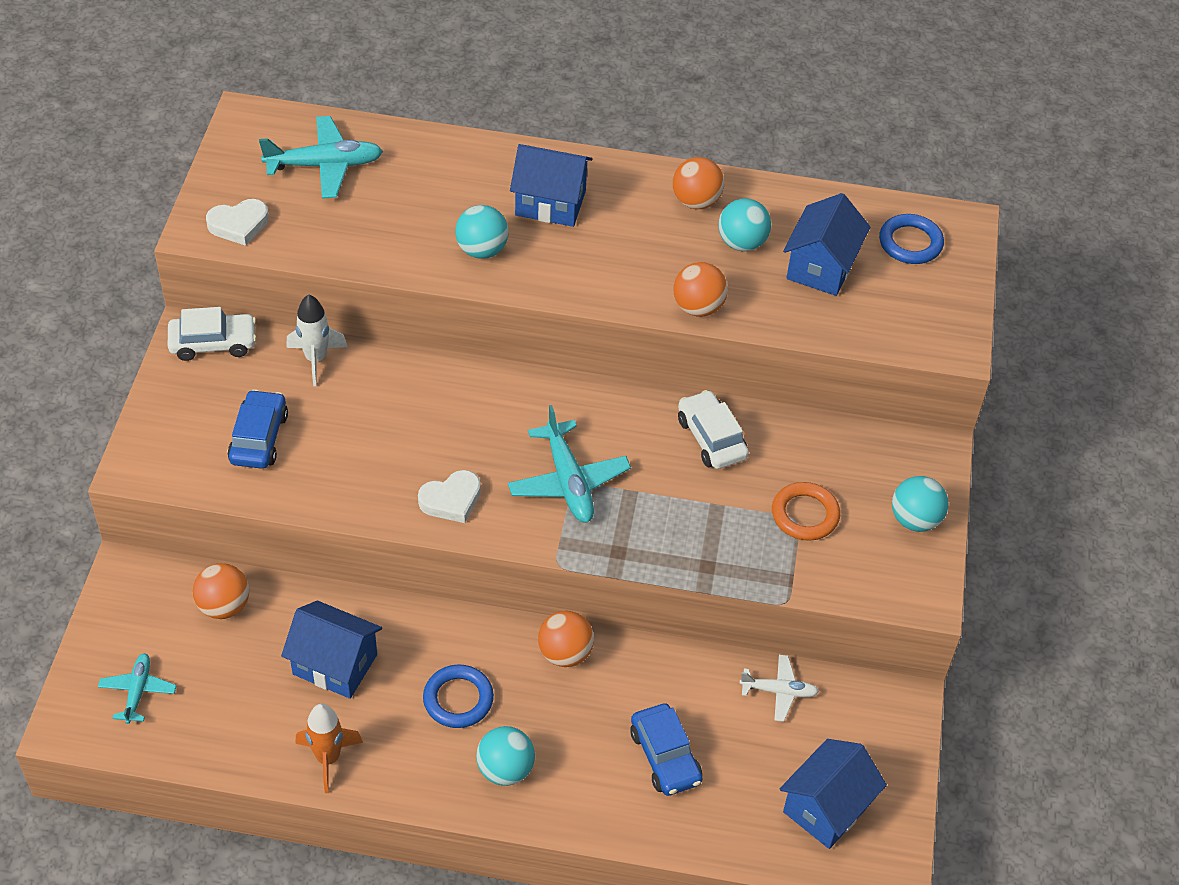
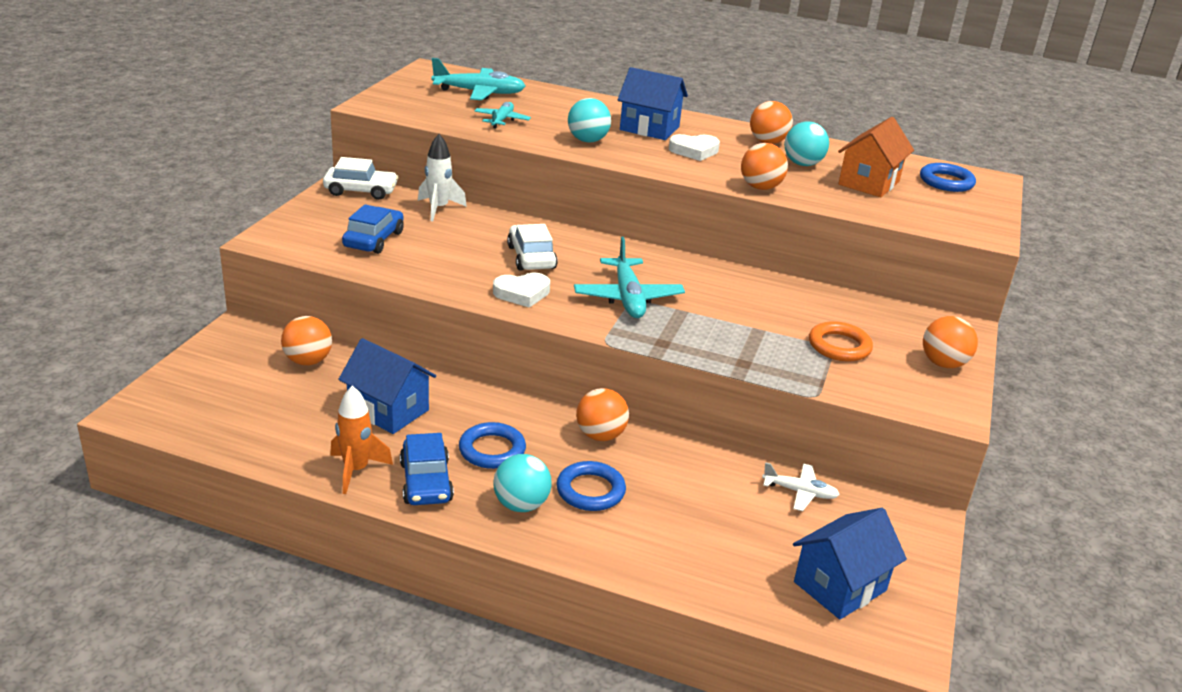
camera: 10 degrees right, 20 degrees down
(138, 691) = (207, 400): turquoise plane -> turquoise plane (502, 120)
(239, 225) = (401, 107): white heart -> white heart (694, 151)
(570, 735) = (590, 490): none -> blue ring
(665, 756) = (680, 521): blue car -> blue car (426, 482)
(711, 438) = (760, 292): white car -> white car (531, 257)
(821, 267) = (869, 183): blue house -> orange house
(915, 519) = (943, 364): turquoise ball -> orange ball

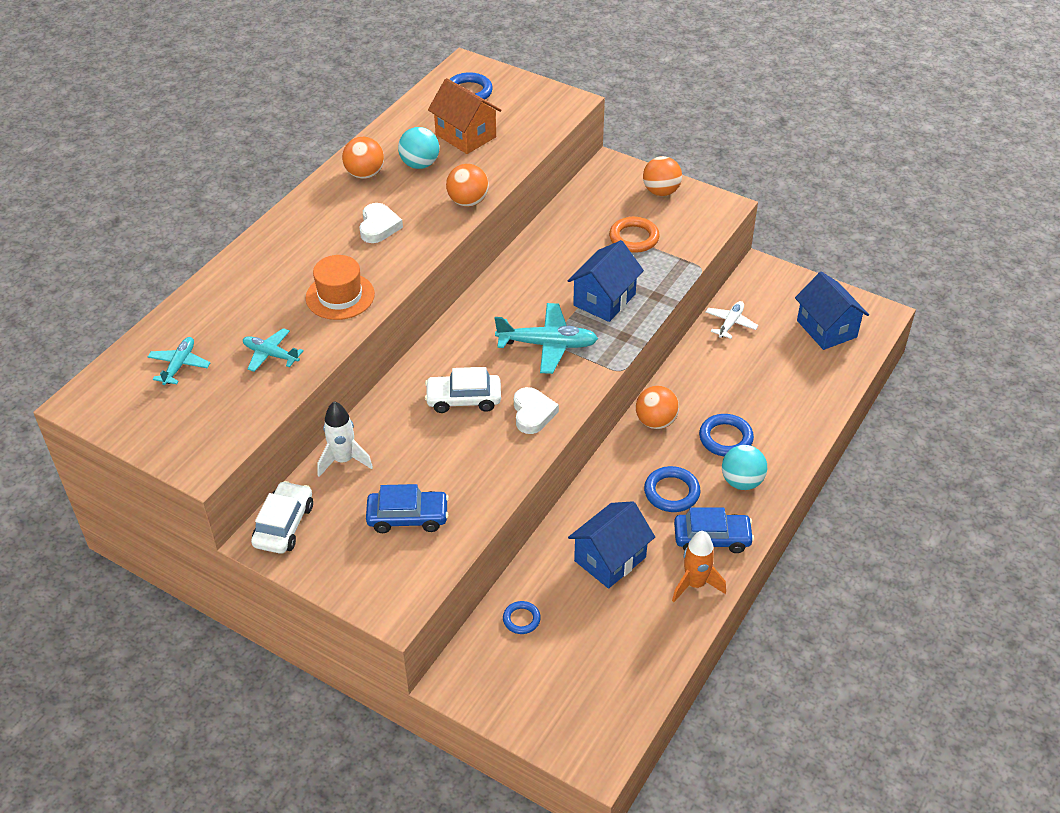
camera: 75 degrees left, 15 degrees up
(308, 361) = (521, 619): orange ball -> blue ring
(373, 239) = (408, 517): blue car -> blue car turned 150 degrees clockwise
(479, 93) = (179, 365): turquoise plane -> turquoise plane, size x0.60
(587, 140) = (340, 296): turquoise ball -> orange hat
(649, 128) = (315, 247): blue house -> blue house (604, 300)

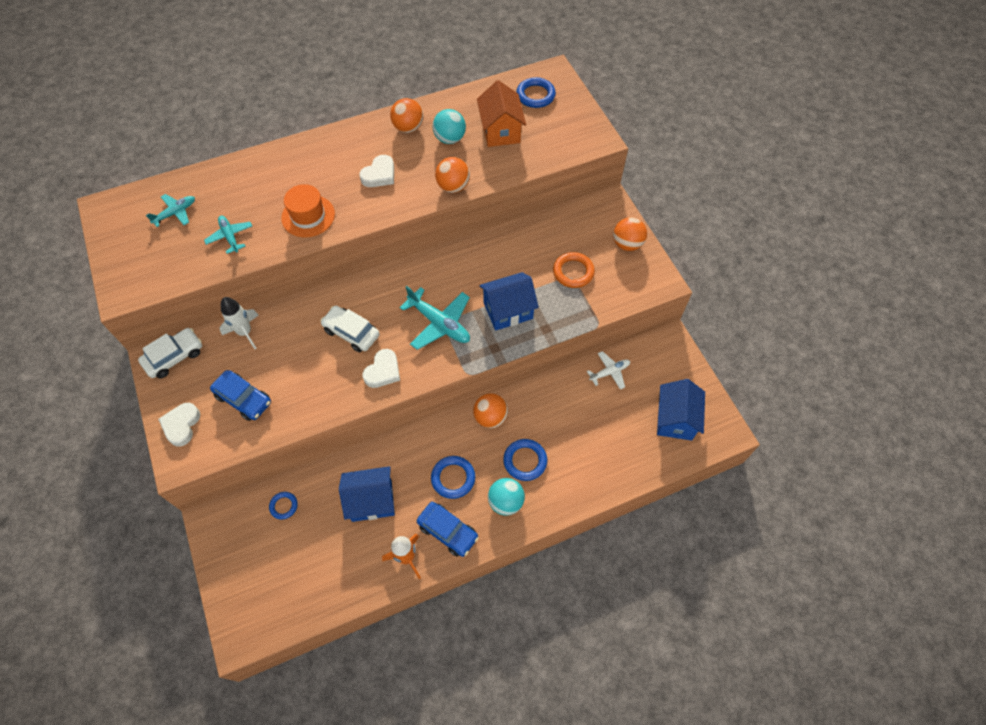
camera: 35 degrees right, 15 degrees up
(362, 578) = (181, 425): none -> white heart

